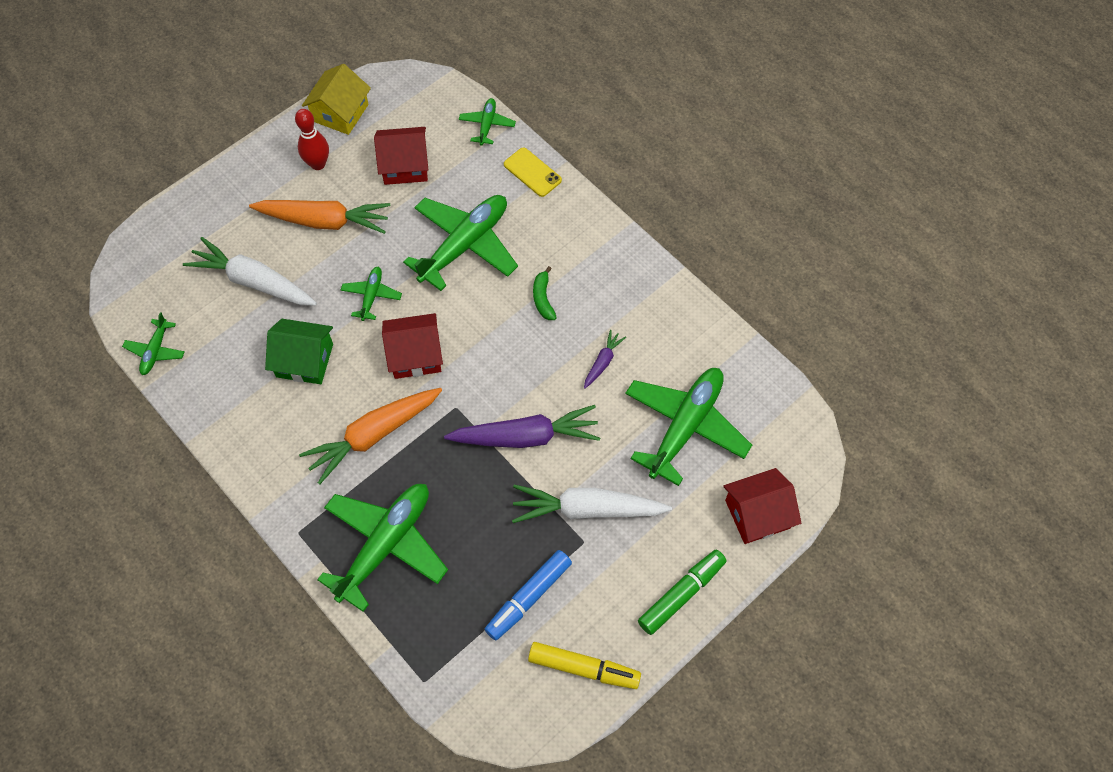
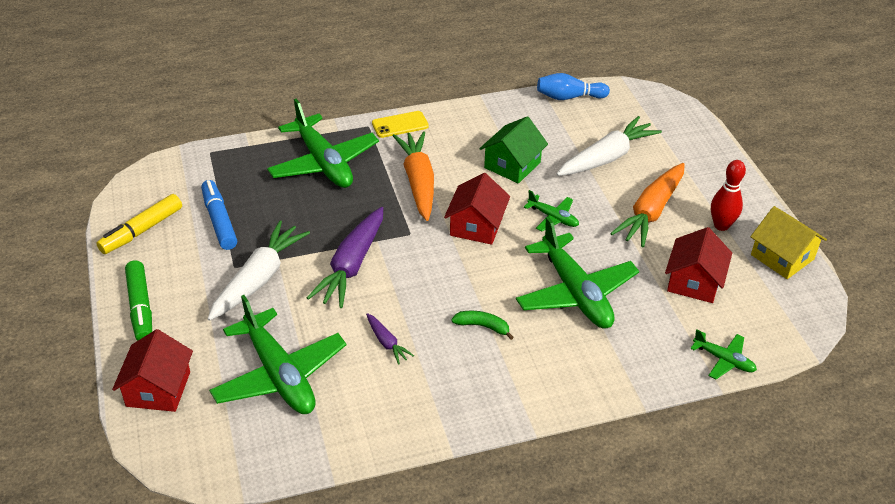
camera: 115 degrees right, 20 degrees down
(155, 351) = (569, 97): green plane -> blue bowling pin
(532, 172) = (642, 374): yellow phone -> yellow phone (400, 125)

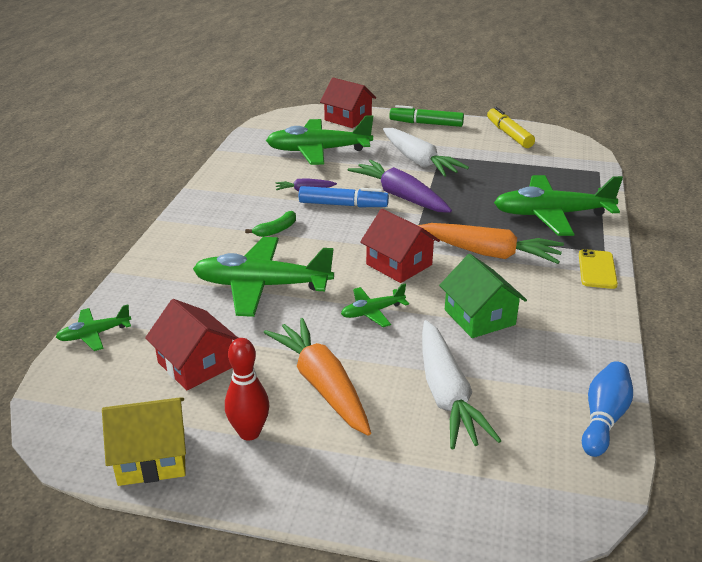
camera: 120 degrees right, 10 degrees down
(219, 221) = (499, 160): blue marker -> blue marker (343, 205)

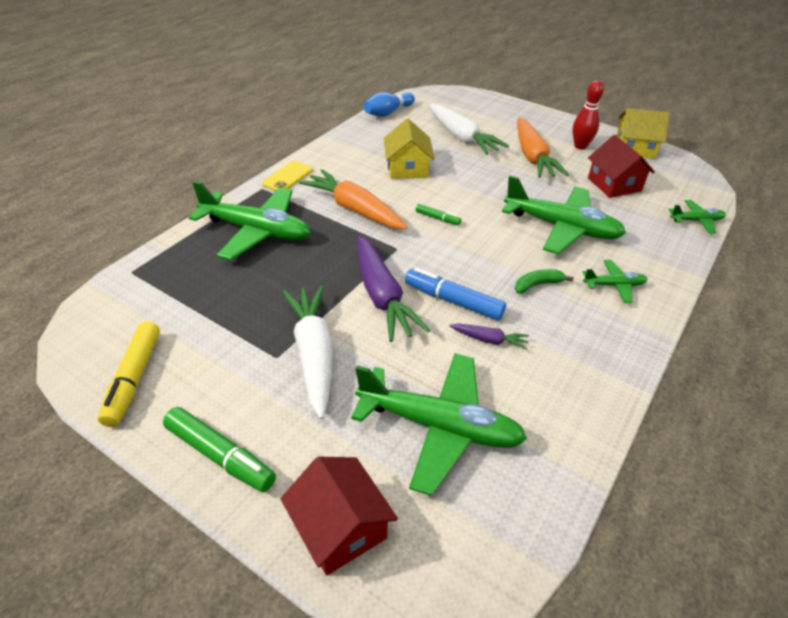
camera: 160 degrees left, 10 degrees up
(372, 312) = (480, 188): green plane -> green plane (614, 285)
(399, 264) = (437, 218): red house -> green marker
(446, 394) = (461, 137): white carrot -> white carrot turned 135 degrees clockwise
(479, 317) = (407, 168): green house -> yellow house

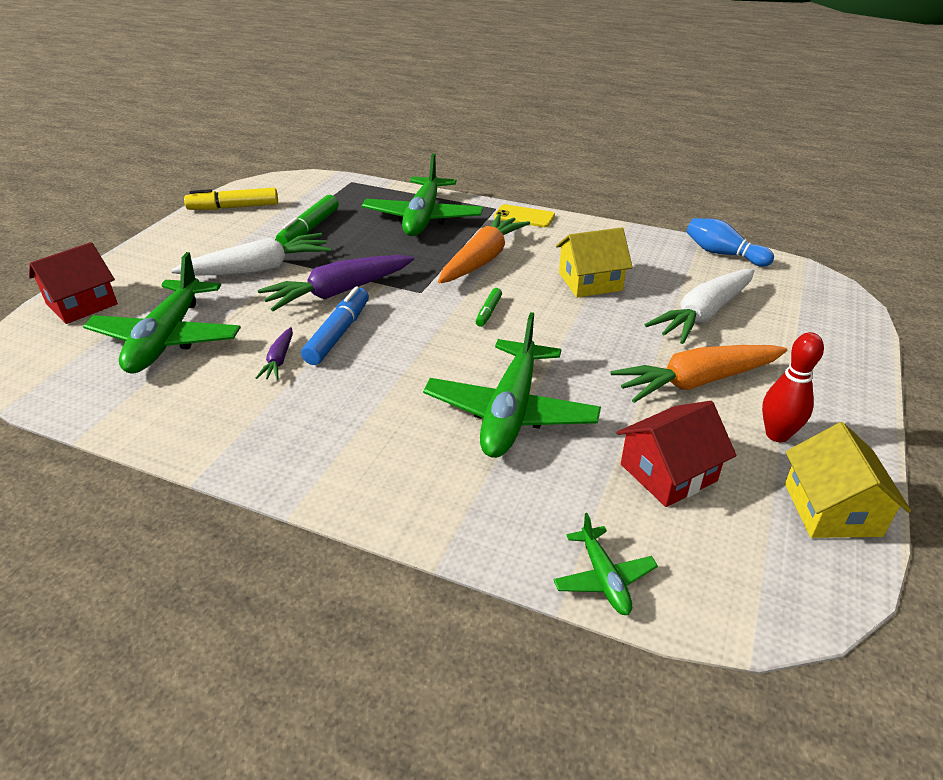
camera: 80 degrees right, 5 degrees down
(220, 455) = (157, 250): green marker -> green marker (309, 229)
(537, 285) = (378, 392): green banana -> none
(614, 285) = (390, 460): green plane -> none

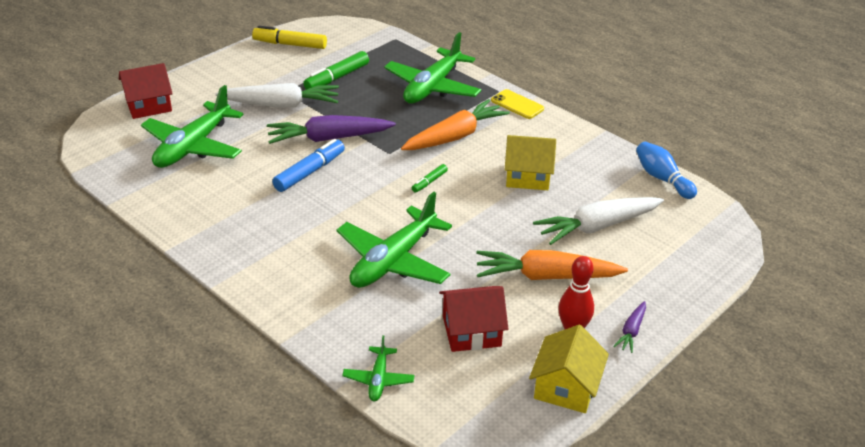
camera: 20 degrees right, 0 degrees up
(279, 360) = (259, 182): purple carrot -> purple carrot (631, 331)

